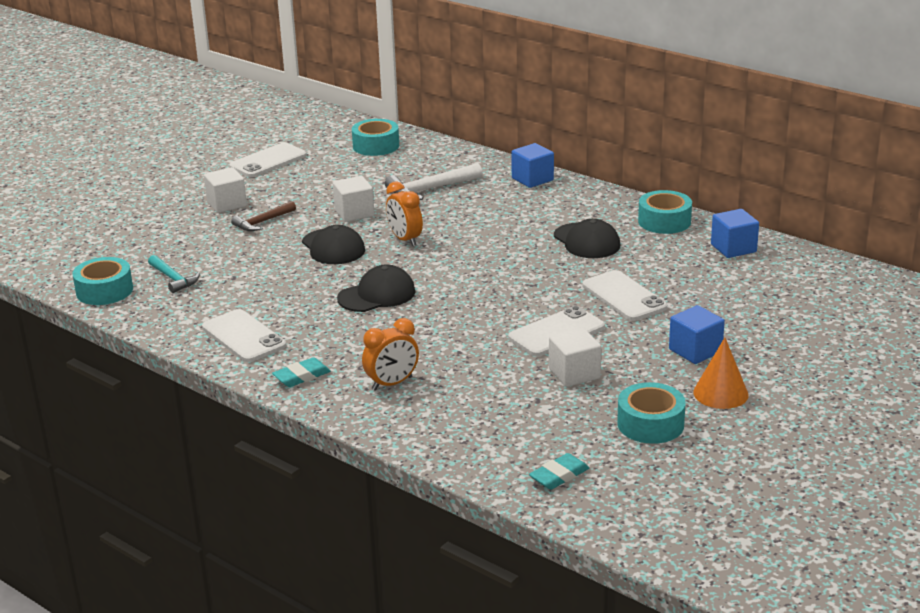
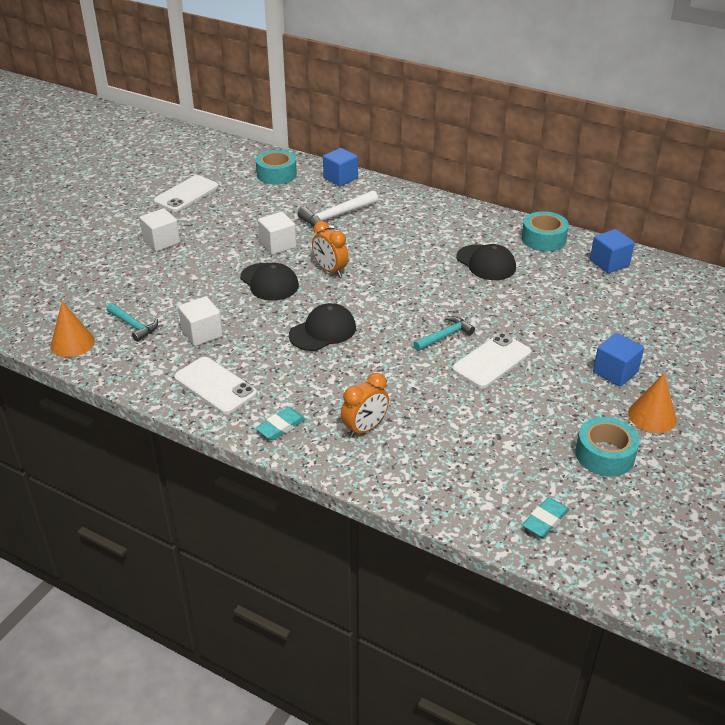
camera: 10 degrees left, 10 degrees up
(104, 291) = (72, 343): turquoise tape -> orange cone
(262, 222) = (199, 259): brown hammer -> none
(512, 306) = (445, 336): none -> turquoise hammer
(532, 179) = (420, 202): blue cube -> blue cube (340, 178)
(574, 373) = (521, 405): white cube -> white cube (202, 333)
(624, 296) = (536, 318): white phone -> none

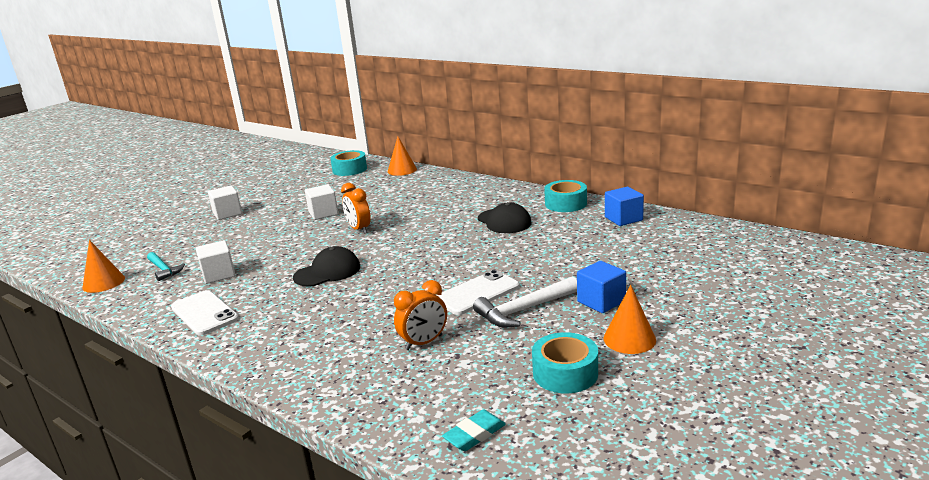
camera: 10 degrees right, 15 degrees down
(186, 194) = (268, 184): white phone -> none
(269, 282) = (300, 238): black cap -> none
(281, 427) = (244, 345): turquoise eraser -> none
(336, 216) = (384, 194): white hammer -> white hammer (524, 310)
(340, 178) = (402, 170): blue cube -> orange cone
(365, 428) = (324, 347): orange clock -> orange clock (424, 342)
(445, 336) = (440, 274): turquoise hammer -> none

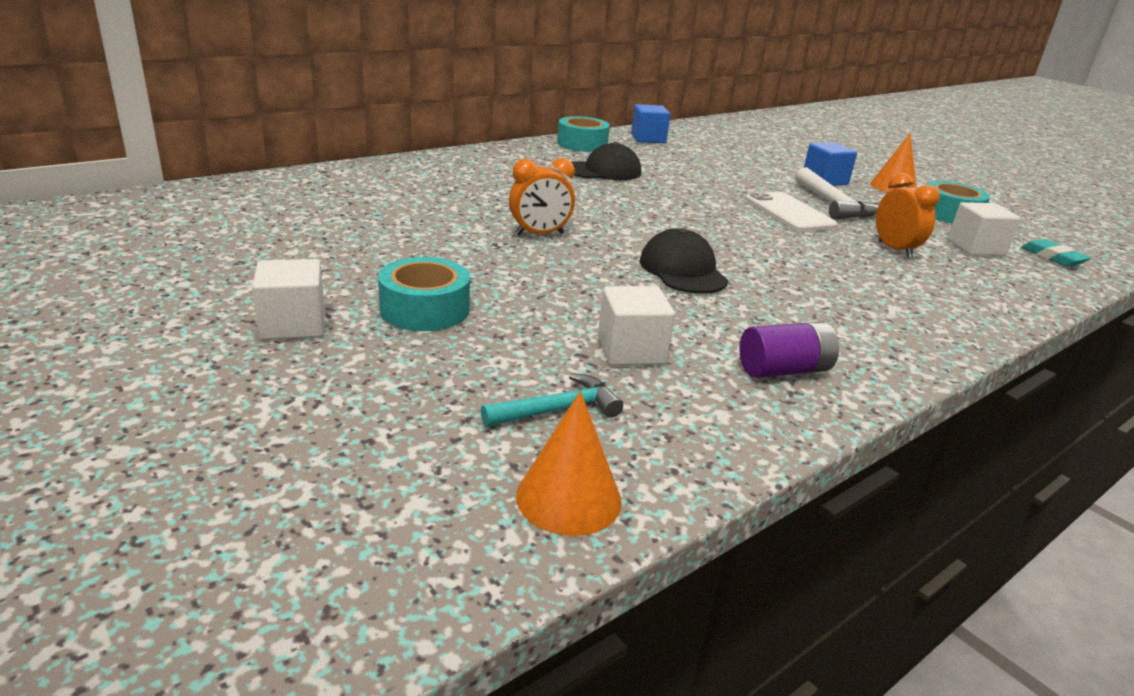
camera: 80 degrees left, 5 degrees up
(204, 313) = (783, 370): white phone -> purple battery
(323, 213) = (434, 246): white cube -> white cube (975, 248)
(349, 169) = (228, 203): turquoise tape -> turquoise tape (424, 309)
(402, 170) = (313, 177): orange cone -> none

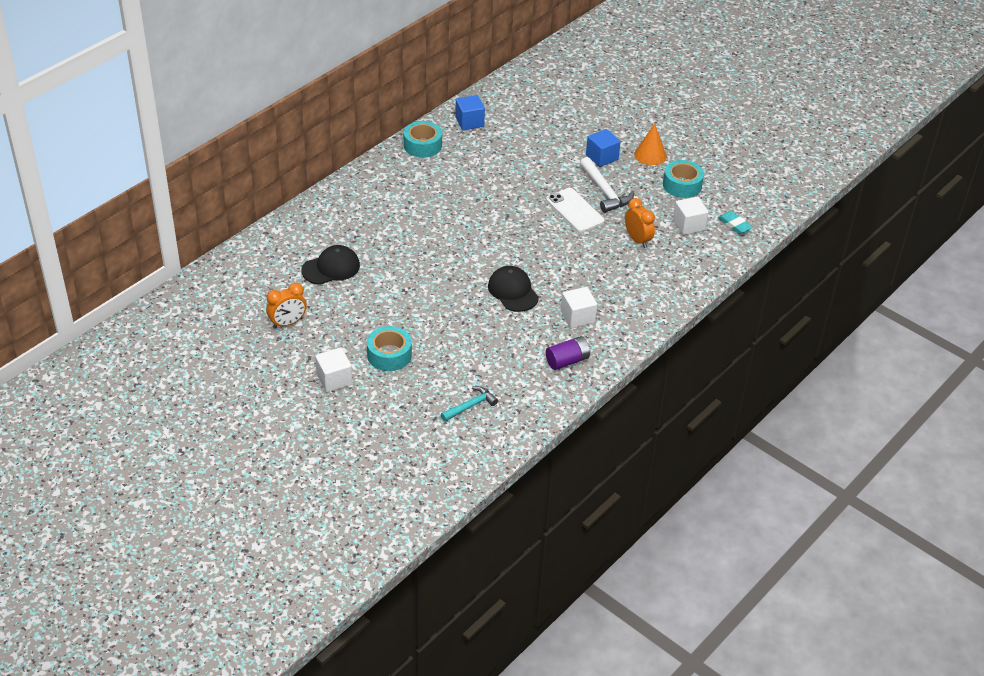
camera: 10 degrees left, 15 degrees up
(539, 234) = (425, 274): orange clock -> orange clock (287, 323)
(569, 498) = (485, 447): orange cone -> none
(603, 171) = (446, 184): black cap -> black cap (331, 268)
(631, 351) = (495, 363): white cube -> white cube (577, 317)

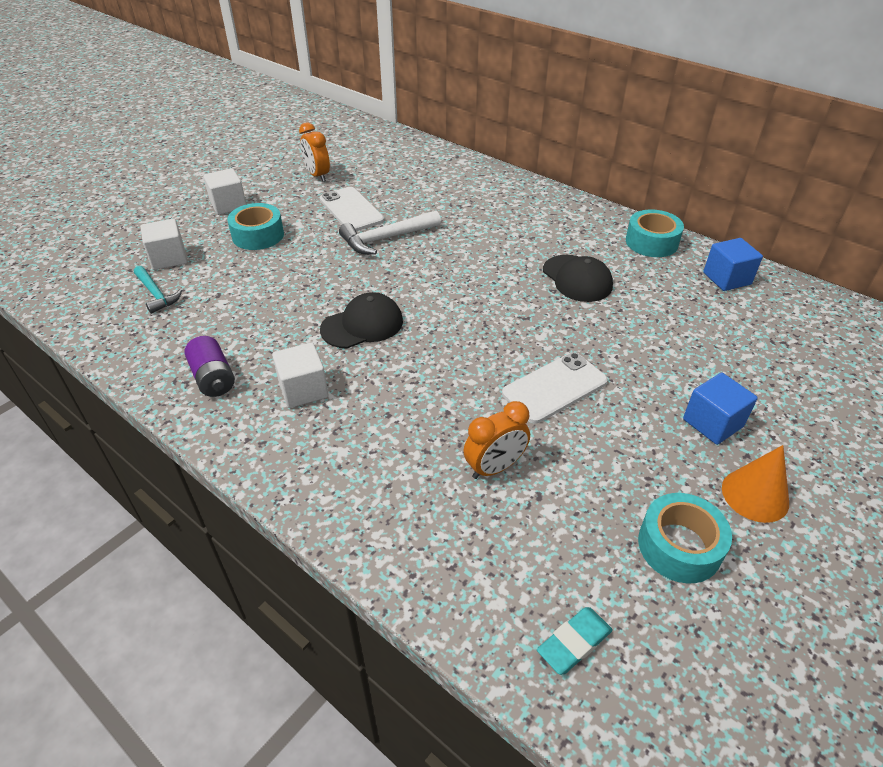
camera: 90 degrees right, 0 degrees up
(331, 268) = (403, 193): black cap -> black cap (577, 278)
(354, 299) = (351, 210): none -> white phone
(605, 192) = (616, 425): white hammer -> white hammer (386, 239)
(689, 225) = (553, 551): white cube -> white cube (169, 258)

